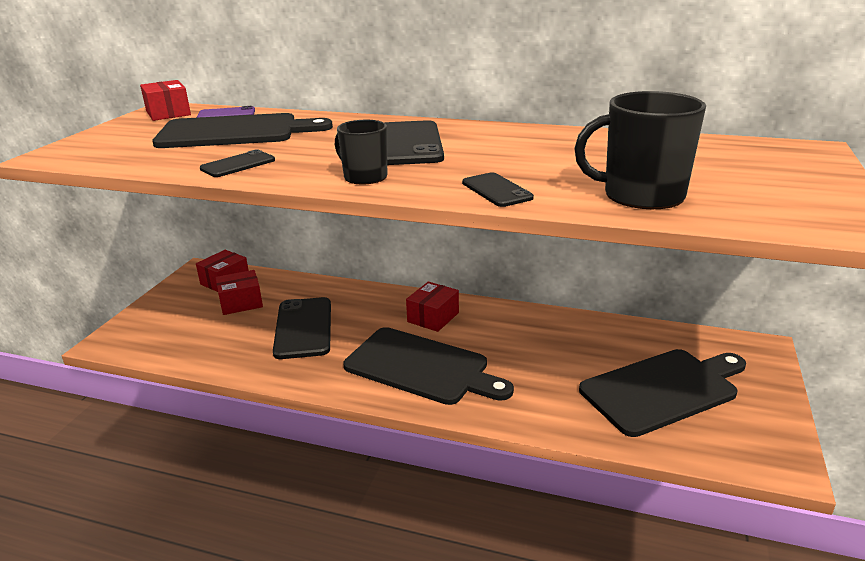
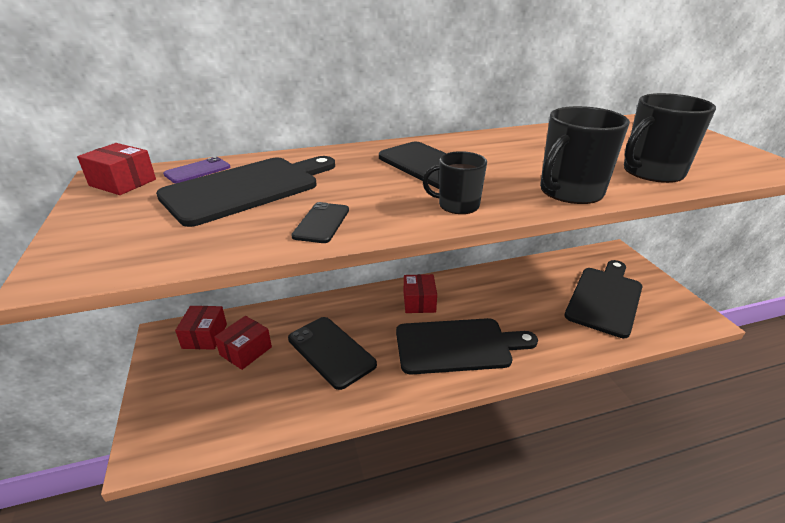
camera: 35 degrees left, 5 degrees up
(496, 190) = (570, 191): black phone -> black mug

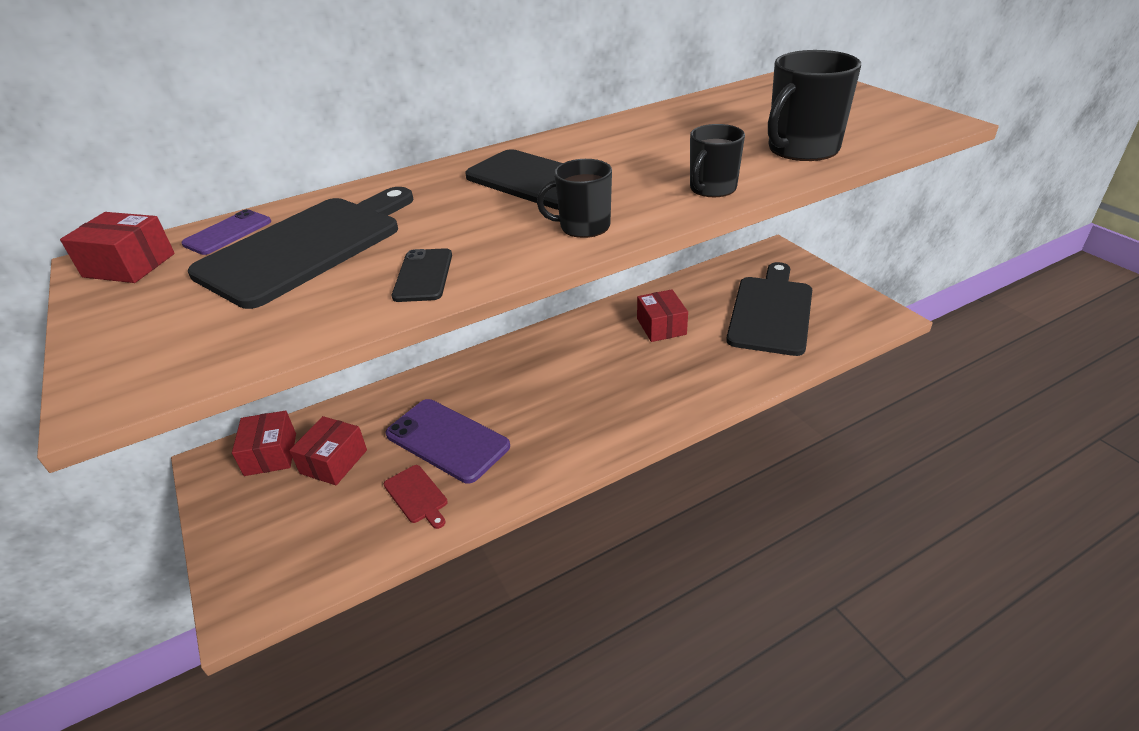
camera: 10 degrees left, 5 degrees up
(297, 391) = (417, 495): none -> red cutting board
(331, 352) = (447, 440): black phone -> purple phone
(419, 302) = (544, 358): red box -> red box (661, 326)
(457, 345) = (604, 402): black cutting board -> none
(570, 191) = (712, 188): black mug -> black mug, size x0.61

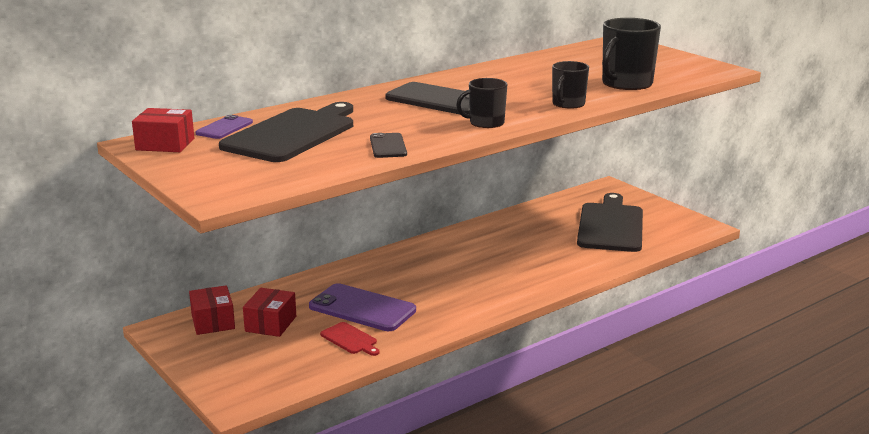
camera: 10 degrees left, 15 degrees down
(661, 326) = (521, 236): red box -> none

